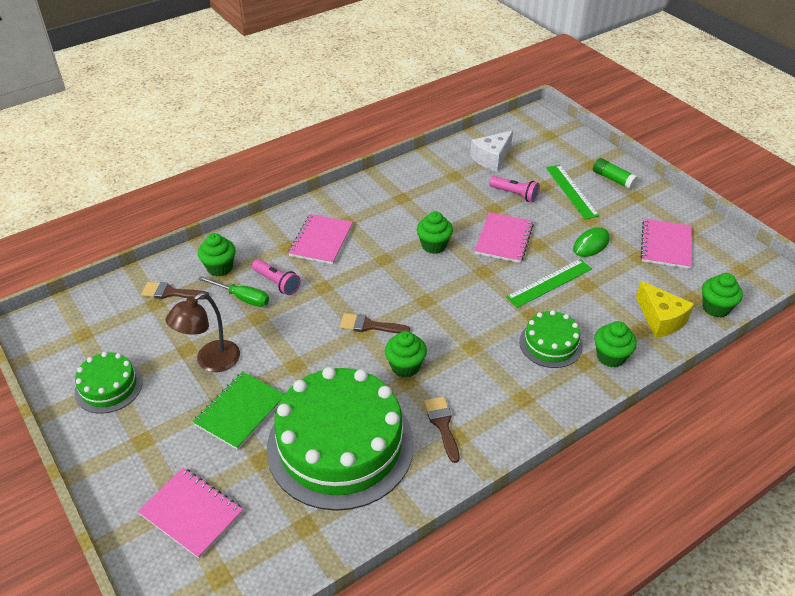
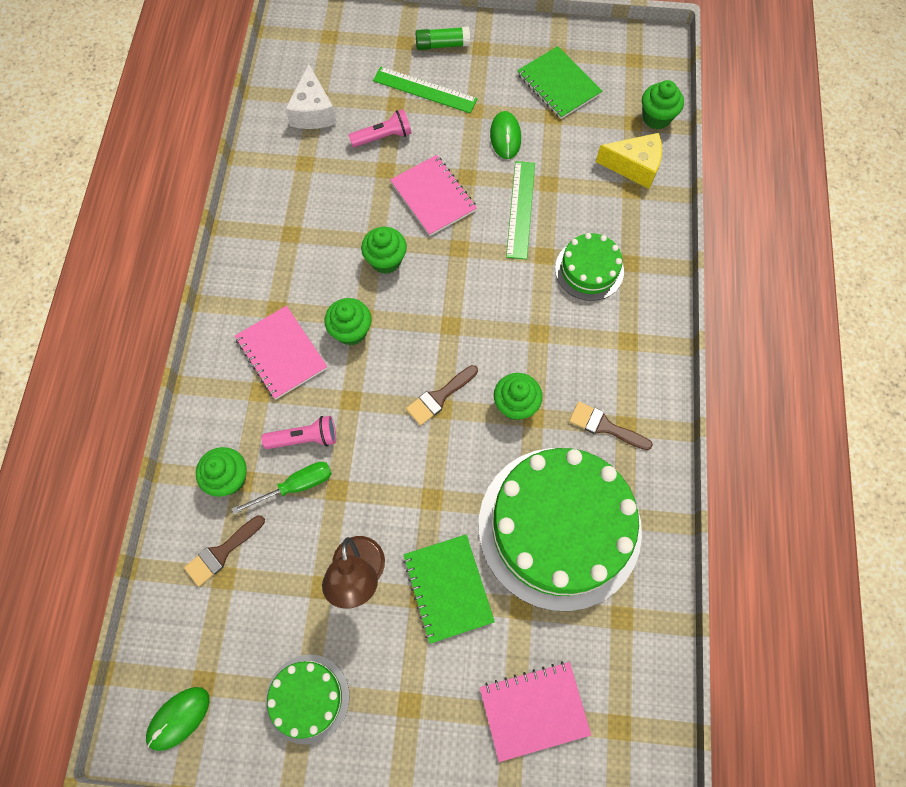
camera: 50 degrees left, 25 degrees up
(53, 337) = (179, 718): none -> green mouse
(611, 357) = (641, 238): green cupcake -> green cupcake (351, 331)
(665, 245) = (558, 84): pink notebook -> green notebook

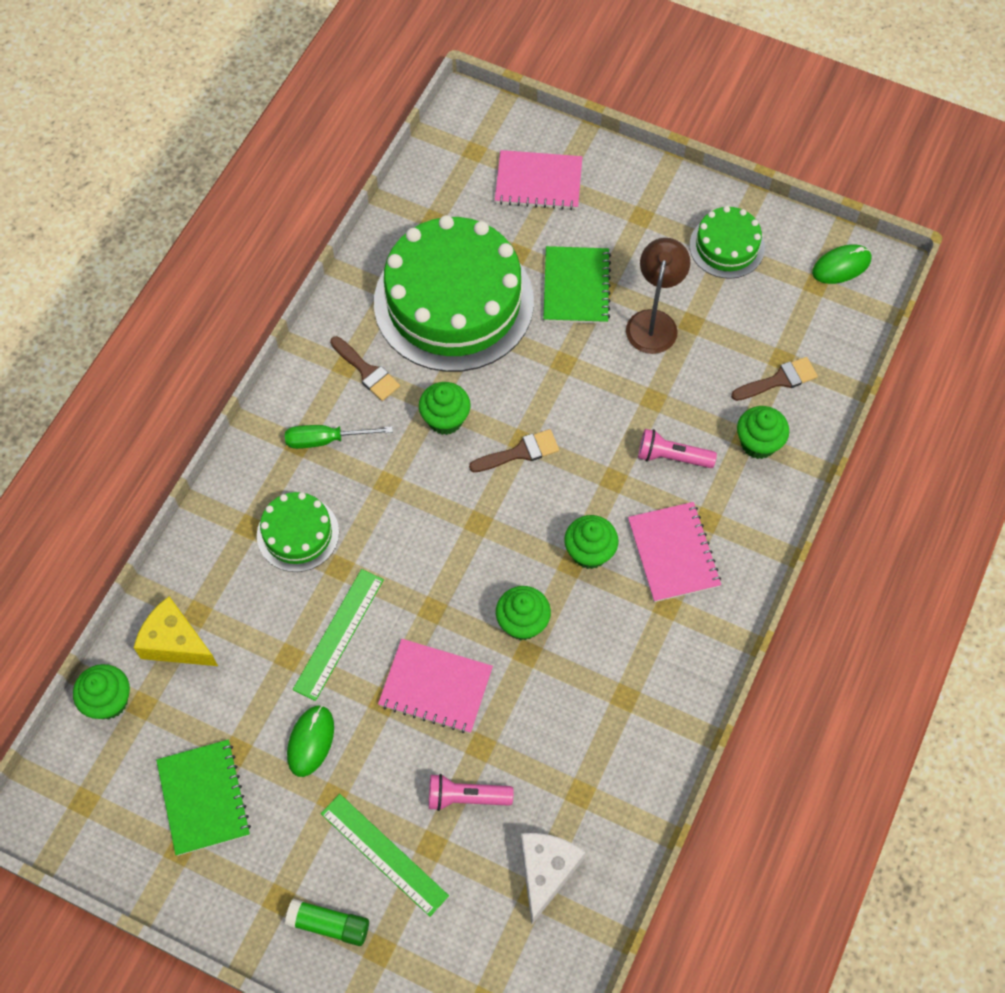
camera: 160 degrees left, 5 degrees down
(296, 486) = (693, 415): green screwdriver -> green screwdriver (326, 440)
(433, 197) = (435, 687): pink notebook -> pink notebook turned 60 degrees counterclockwise

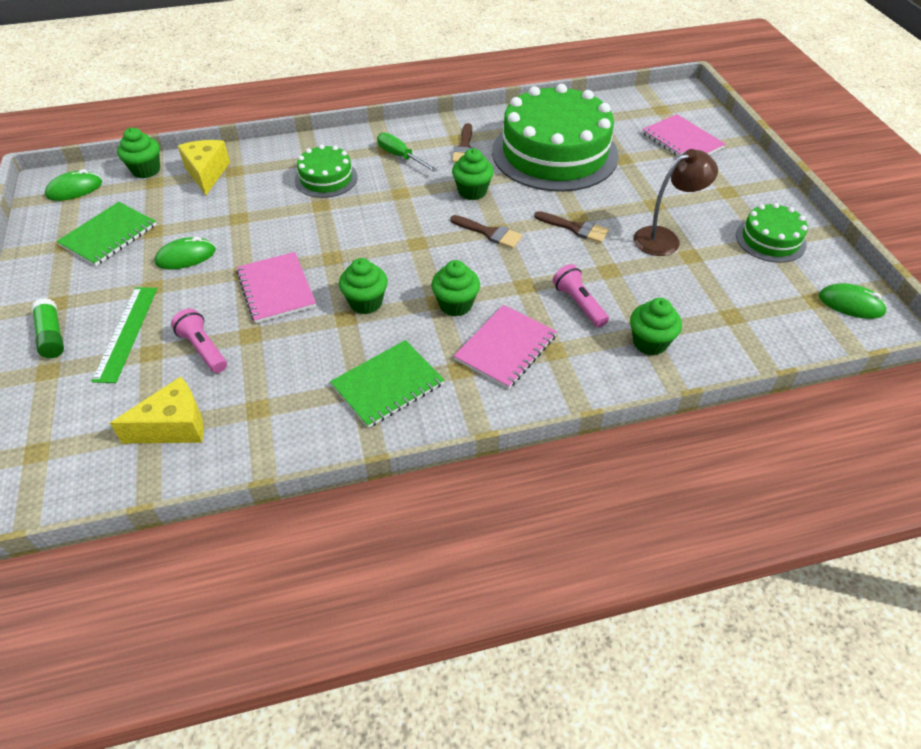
camera: 50 degrees right, 15 degrees down
(77, 794) = (74, 189): none -> green mouse
(338, 634) = (274, 228): green ruler -> none
(546, 872) = (174, 426): white cheese -> yellow cheese
(576, 287) = (637, 193): green notebook -> green notebook (388, 385)
(779, 380) = (714, 324): brown brush -> brown brush (575, 228)

